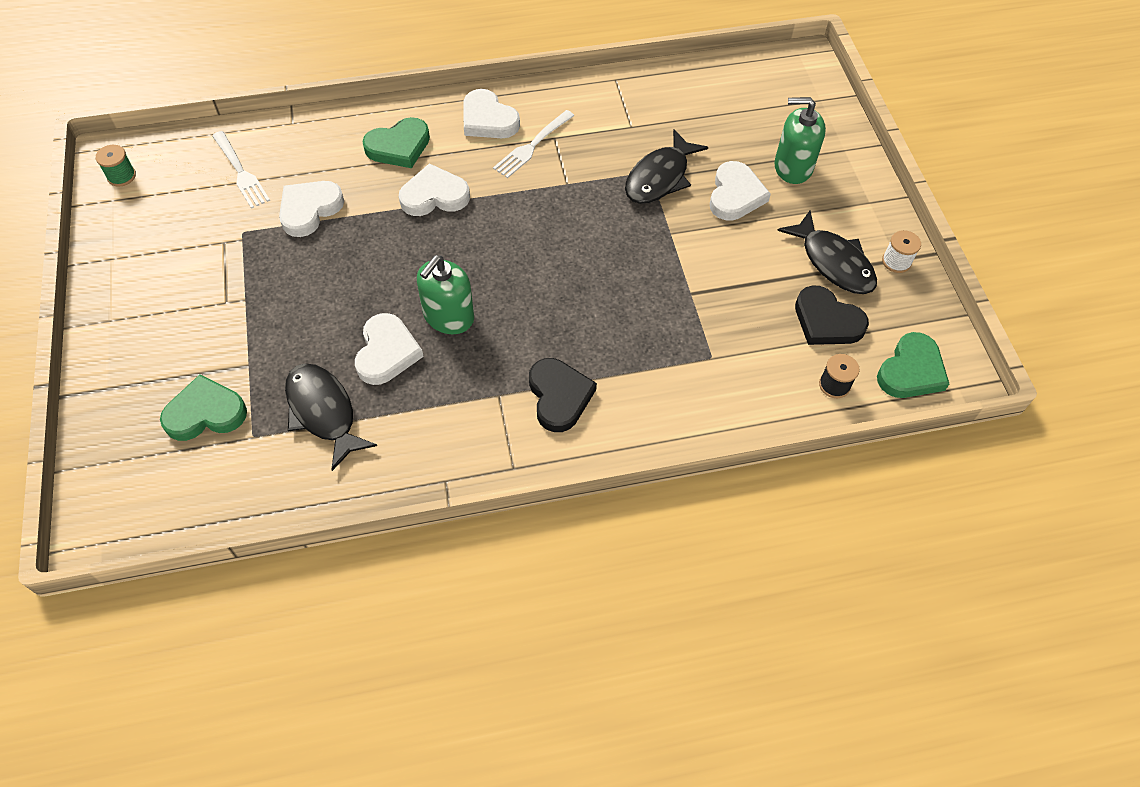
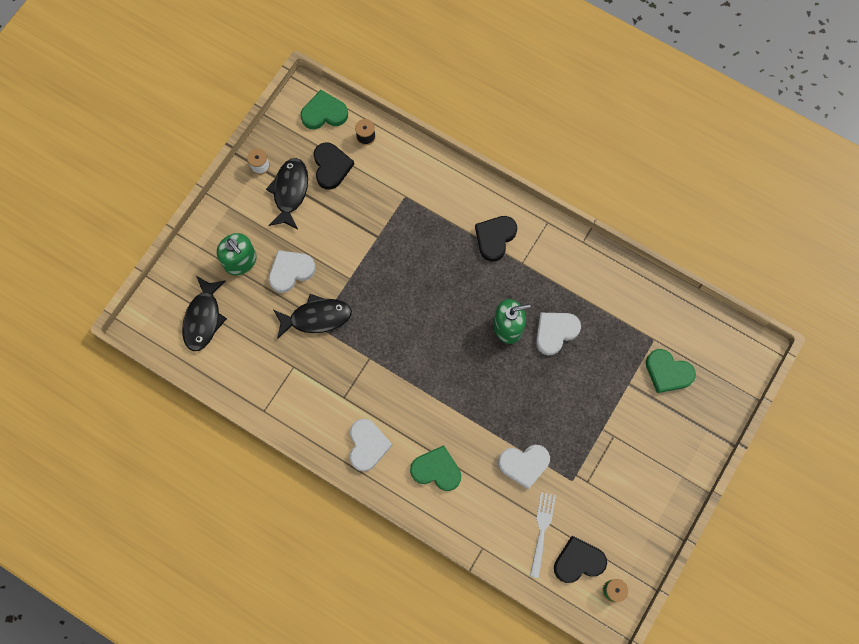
camera: 135 degrees left, 15 degrees up
(179, 174) = (578, 561): none -> black heart
(323, 412) = (611, 324): black fish -> black fish (203, 318)
(434, 195) = (448, 413): white heart -> none
(532, 145) = (361, 402): white fork -> none

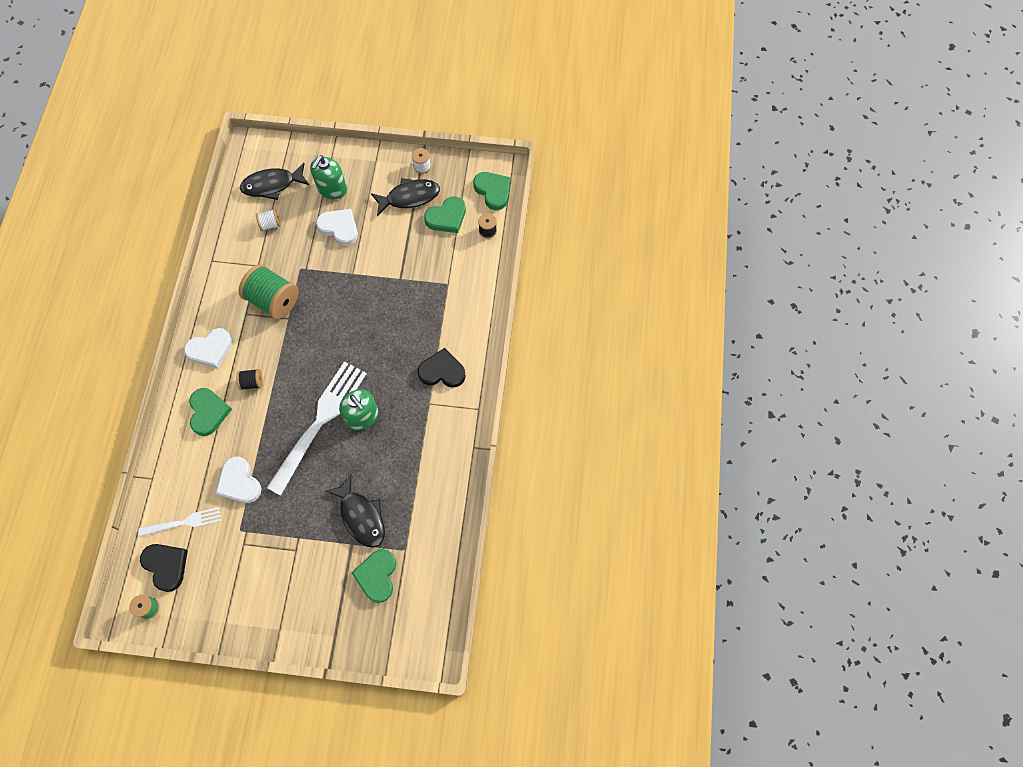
camera: 65 degrees right, 5 degrees down
(251, 337) = (270, 224): none -> white spool
(316, 317) = (307, 264): black fish -> black fish (361, 516)
(331, 167) = (447, 217): black heart -> green heart
(342, 364) = (274, 300): none -> green spool
(424, 417) = (252, 382): none -> black spool
(496, 369) = (319, 423): none -> white fork
(555, 332) = (374, 459): white heart -> none

